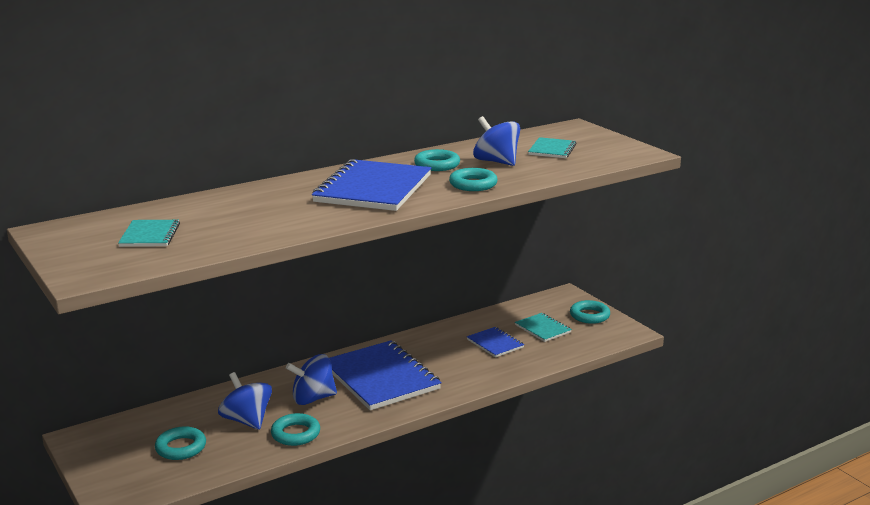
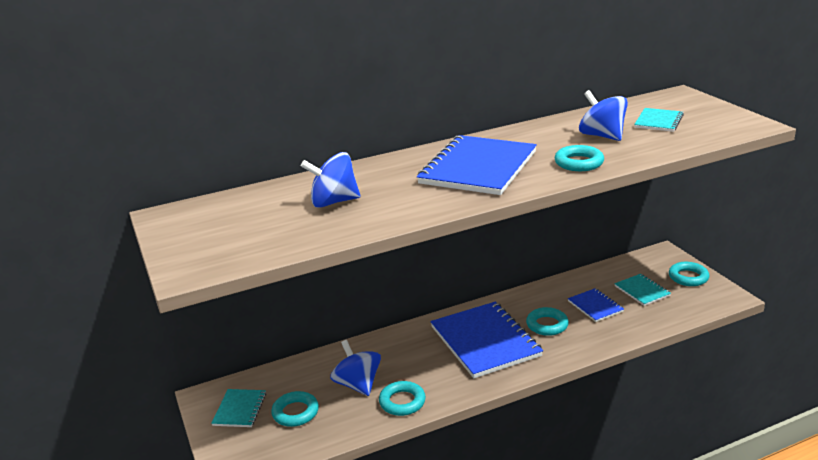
camera: 10 degrees right, 5 degrees up
(150, 235) = (257, 222): turquoise notebook -> turquoise notebook (239, 409)
(313, 398) = (420, 362): blue spinning top -> blue spinning top (333, 202)
(437, 165) = (542, 140): turquoise ring -> turquoise ring (547, 325)

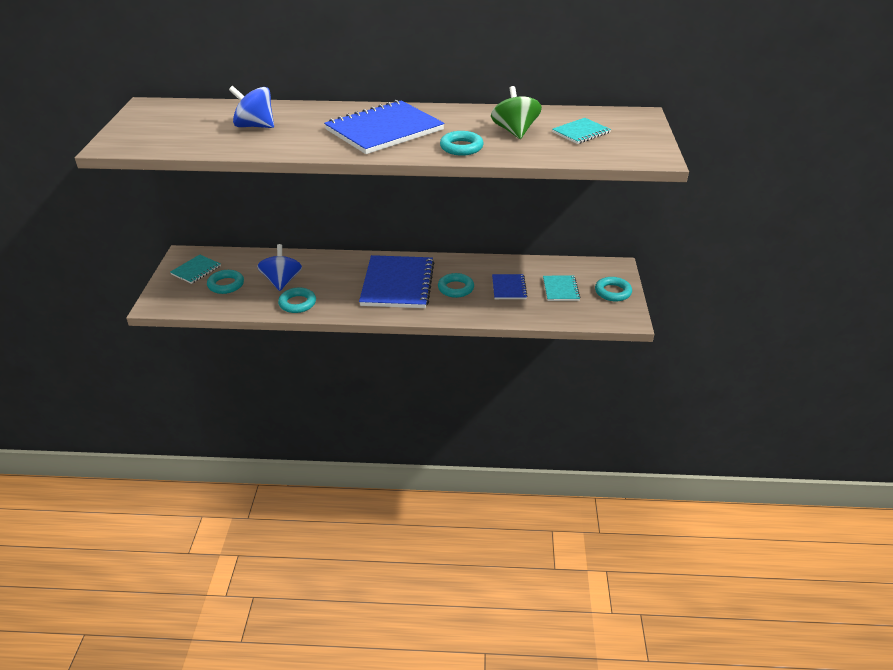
camera: 25 degrees right, 10 degrees up
(602, 136) = (515, 131): blue spinning top -> green spinning top

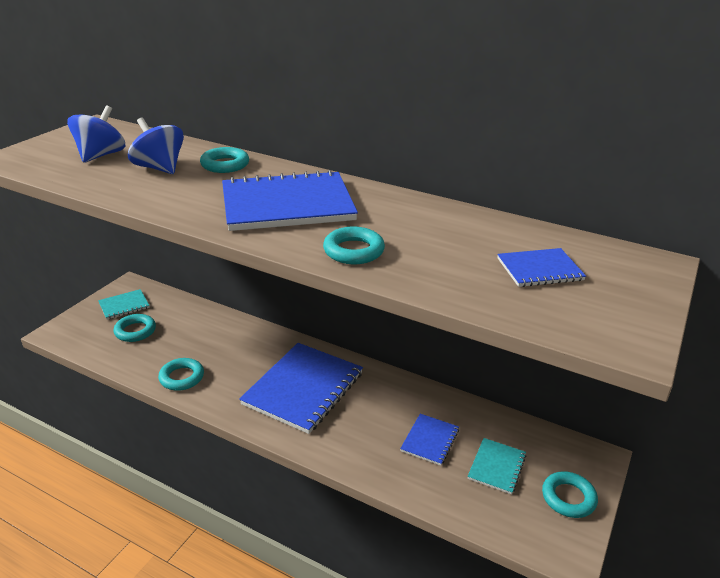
camera: 25 degrees right, 5 degrees down
(282, 281) = (189, 345): blue spinning top -> blue spinning top (101, 155)
(456, 288) = (364, 418): turquoise ring -> turquoise ring (225, 165)
(515, 131) = (446, 245): green spinning top -> none
(581, 132) = (539, 269): turquoise notebook -> blue notebook

